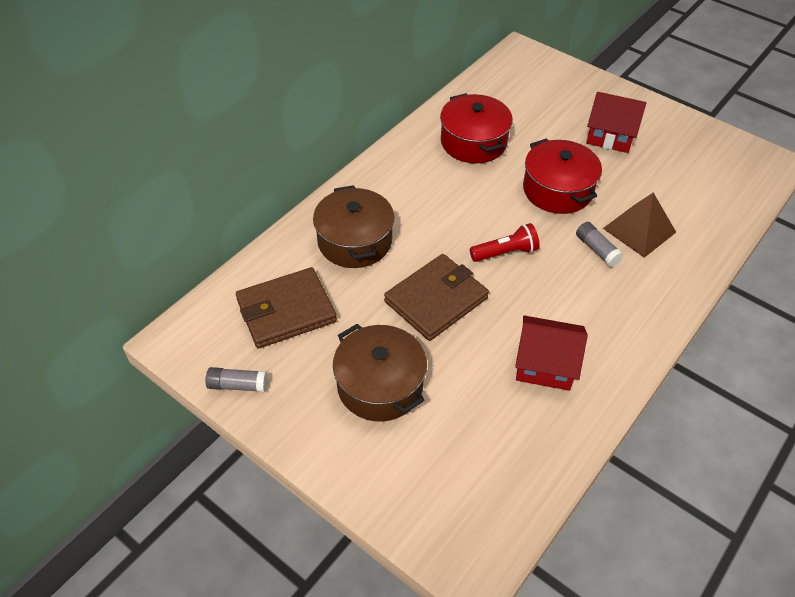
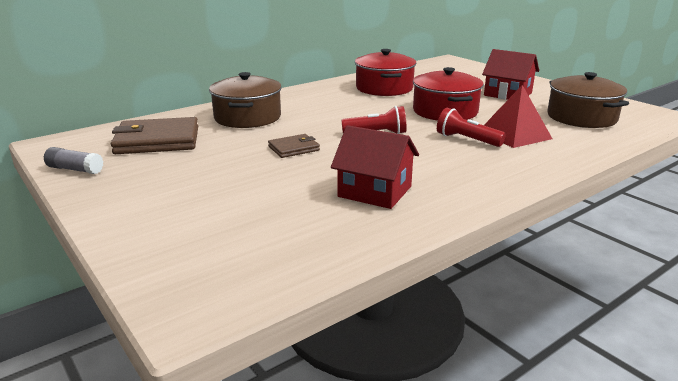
camera: 15 degrees right, 25 degrees down
(380, 385) = (201, 184): brown pot -> brown pot (581, 117)
(436, 300) = (294, 148): brown wallet -> brown wallet, size x0.53
(597, 250) = (466, 140): grey glue stick -> red flashlight
(639, 230) = (514, 135): brown pyramid -> red pyramid

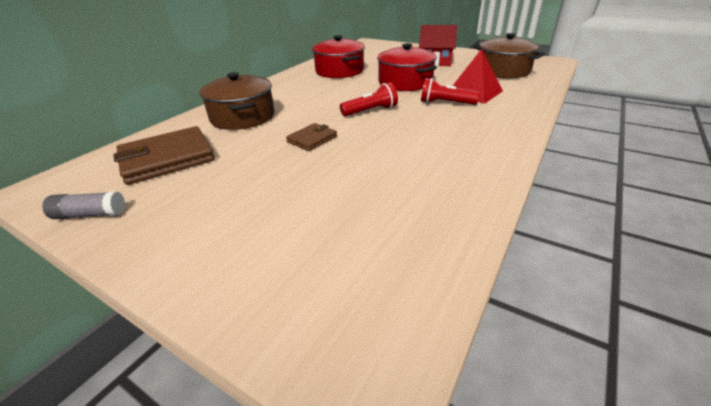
camera: 20 degrees left, 10 degrees up
(375, 191) = (421, 166): red house -> none

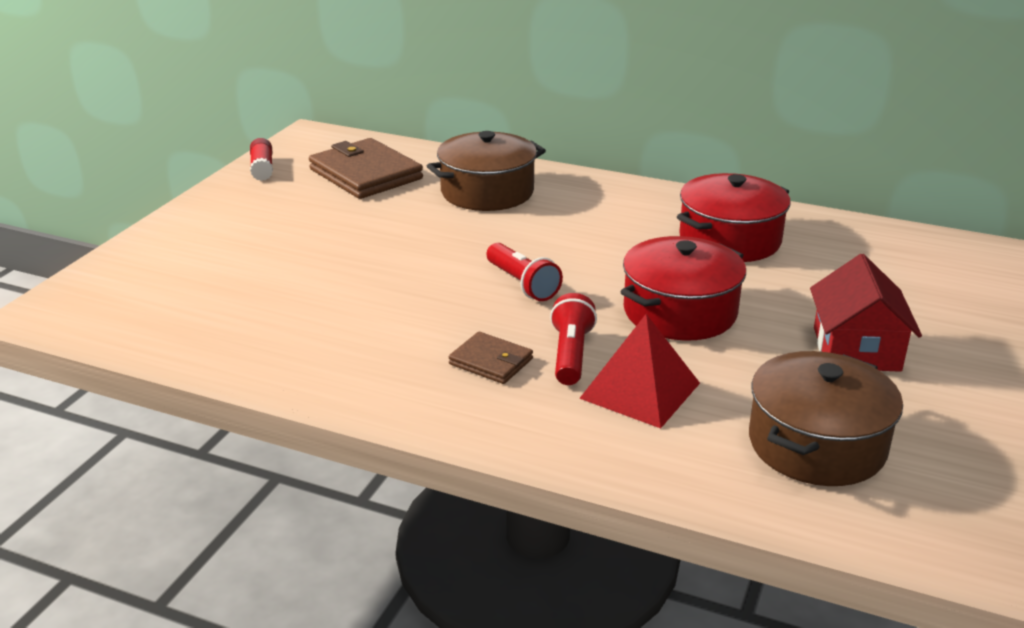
camera: 80 degrees right, 5 degrees down
(90, 214) = (262, 168): grey glue stick -> red glue stick
(312, 139) = (416, 249): brown wallet -> brown wallet (491, 361)

